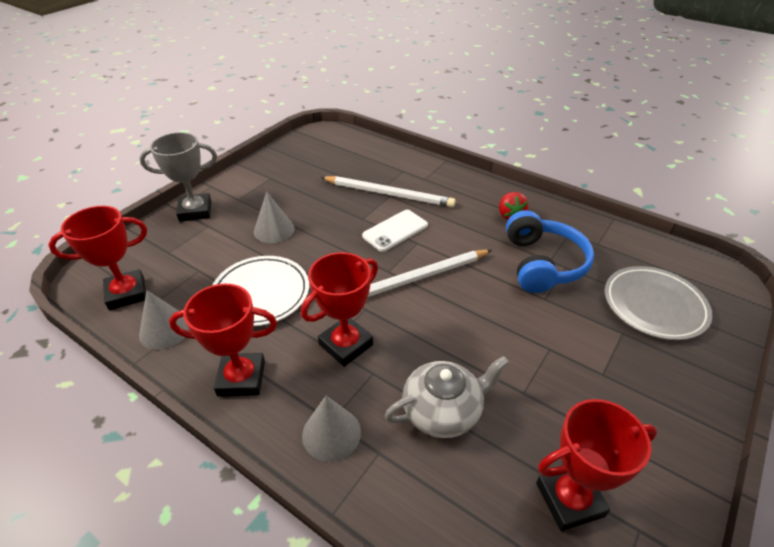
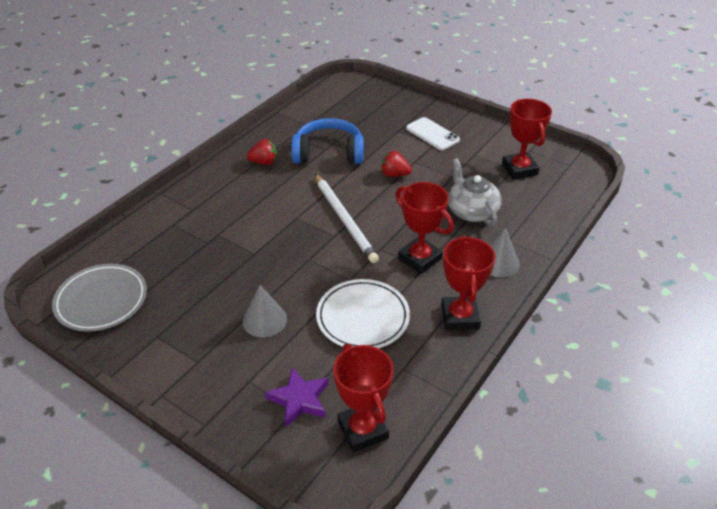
camera: 90 degrees left, 0 degrees up
(165, 330) = (412, 382): grey cone -> none
(177, 254) = (299, 399): none -> purple star
(195, 211) = (216, 400): grey trophy -> none
(389, 194) = (215, 235): white pencil -> none
(395, 230) = (277, 231): white phone -> white phone (432, 134)
(513, 325) = (394, 174): none -> red strawberry
(654, 306) = (373, 114): grey plate -> grey plate (101, 300)

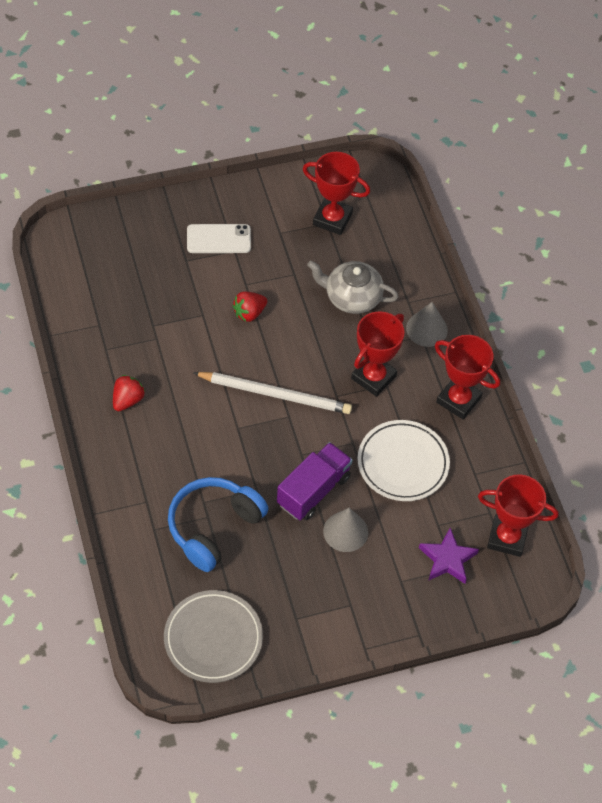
camera: 55 degrees left, 15 degrees up
(284, 282) = (313, 490): none -> purple truck
(329, 153) = (166, 339): blue headphones -> blue headphones (213, 527)
(419, 259) = (373, 377): red trophy -> red trophy turned 45 degrees counterclockwise

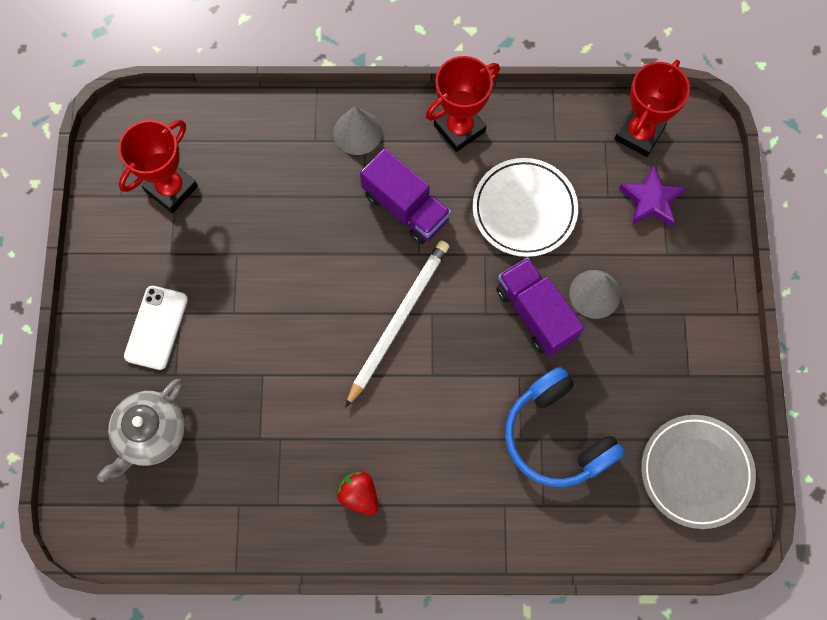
camera: 70 degrees left, 15 degrees up
(249, 313) = (276, 320): red strawberry -> none
(352, 297) = (290, 199): grey teapot -> grey teapot (151, 434)
(373, 377) = (405, 207): red trophy -> purple truck

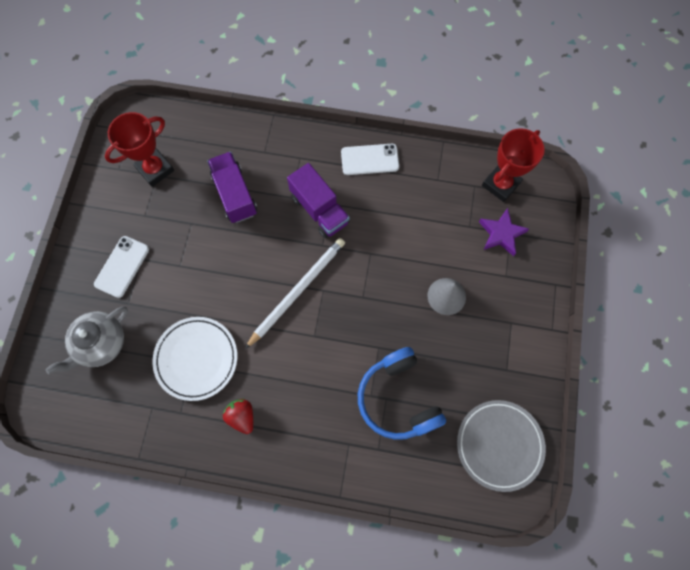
camera: 10 degrees right, 0 degrees up
(357, 132) = (296, 151): grey cone -> none
(459, 128) = (369, 159): red trophy -> white phone
(524, 209) = (406, 225): white plate -> white plate (196, 359)
(535, 313) = (399, 303): purple truck -> purple truck (235, 194)

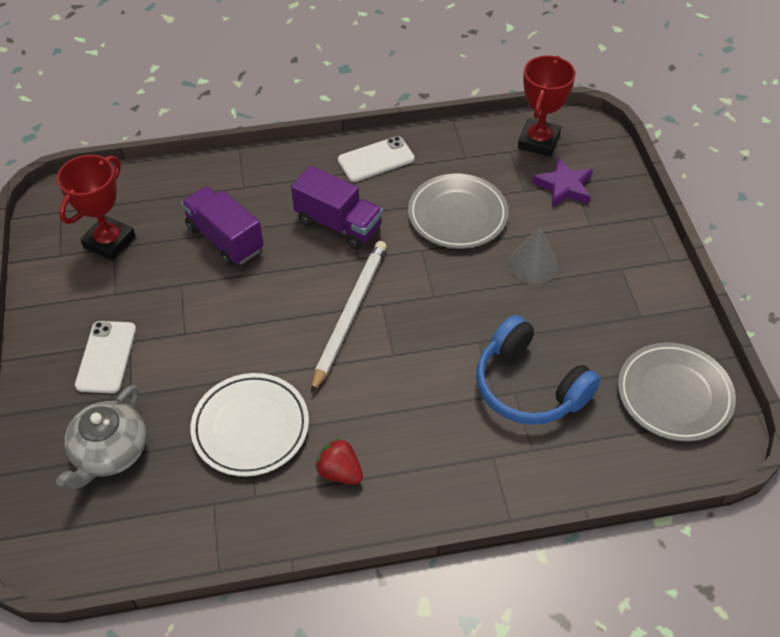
camera: 20 degrees left, 20 degrees down
(409, 232) = (457, 215): none -> grey plate

